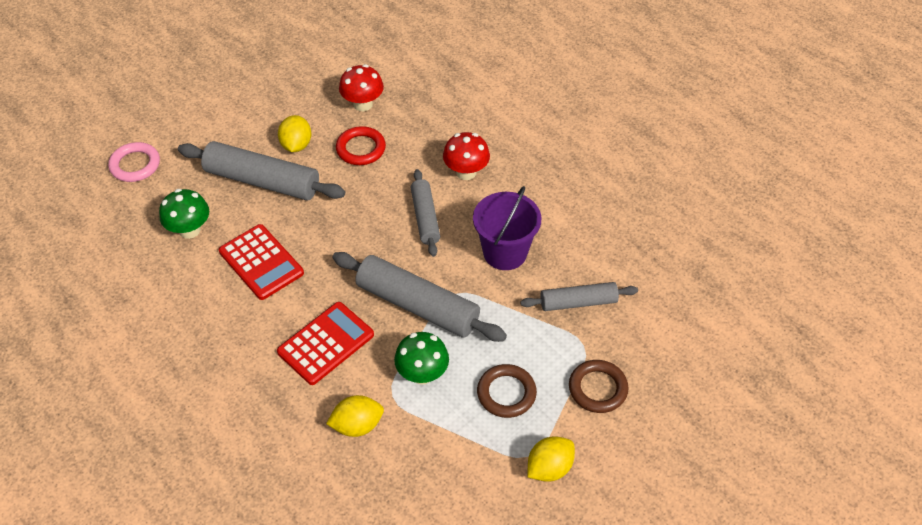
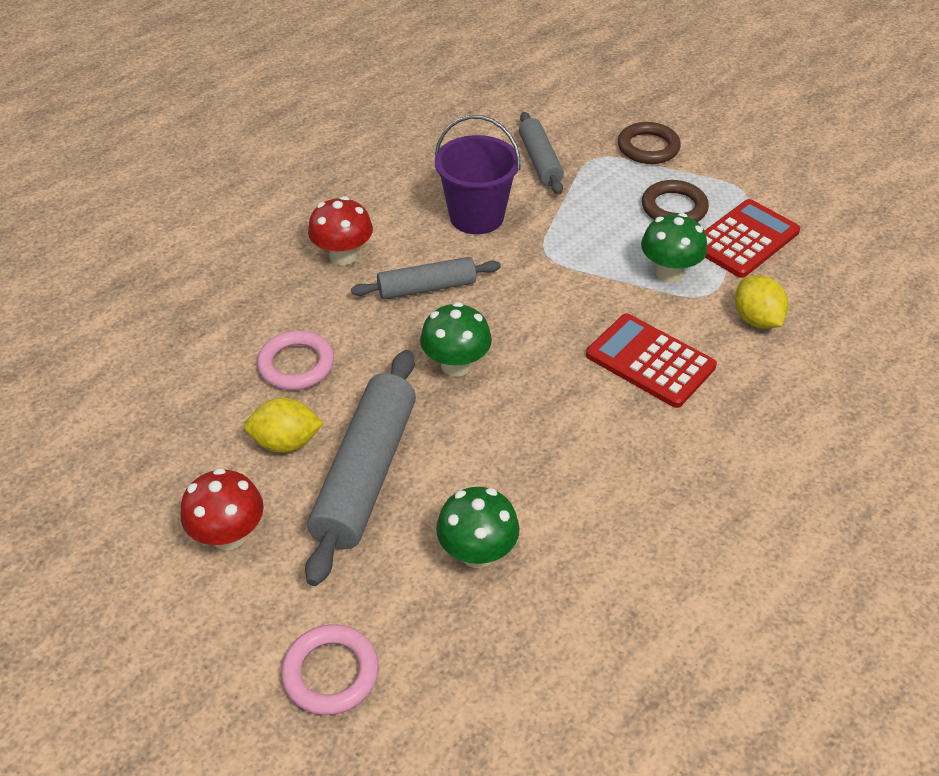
camera: 95 degrees left, 5 degrees down
(261, 262) = (529, 449): red calculator -> red calculator (744, 239)
(344, 229) = (456, 365): none -> green mushroom
(361, 149) = (296, 365): red ring -> pink ring
(363, 104) = (198, 373): red mushroom -> red mushroom (229, 535)
(417, 305) = (571, 283): grey rolling pin -> none
(549, 468) = (752, 176): yellow lemon -> none

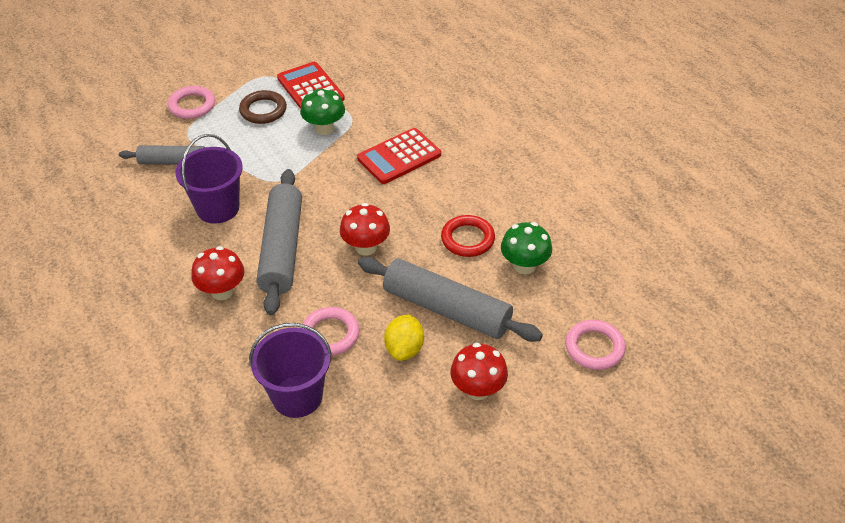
camera: 75 degrees left, 0 degrees up
(196, 358) = (297, 396): none -> purple bucket
(427, 288) = (282, 249): grey rolling pin -> grey rolling pin, size x1.67
(456, 365) = (366, 247): green mushroom -> red mushroom
(510, 472) = (467, 239): none -> red ring
(648, 147) = (192, 105): brown ring -> pink ring
(756, 319) = (383, 104): yellow lemon -> none

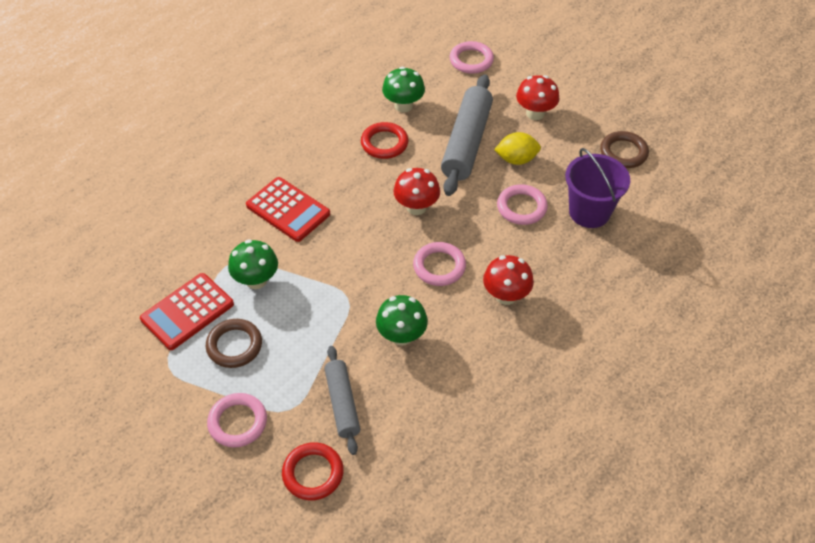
camera: 105 degrees left, 5 degrees up
(124, 138) = (313, 473): none -> red ring
(218, 208) = (401, 336): purple bucket -> green mushroom
(282, 249) = (439, 266): grey rolling pin -> pink ring
(378, 466) = (623, 152): none -> brown ring

